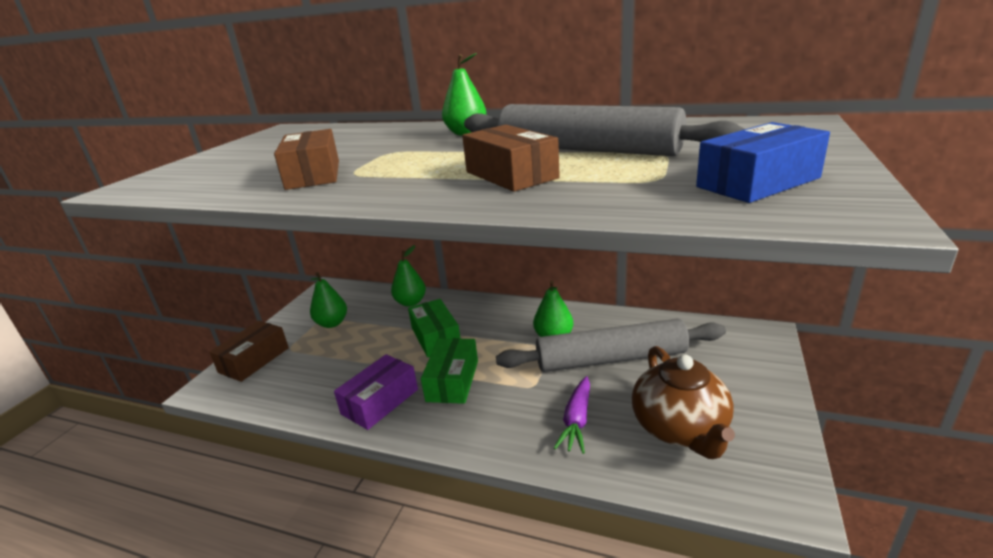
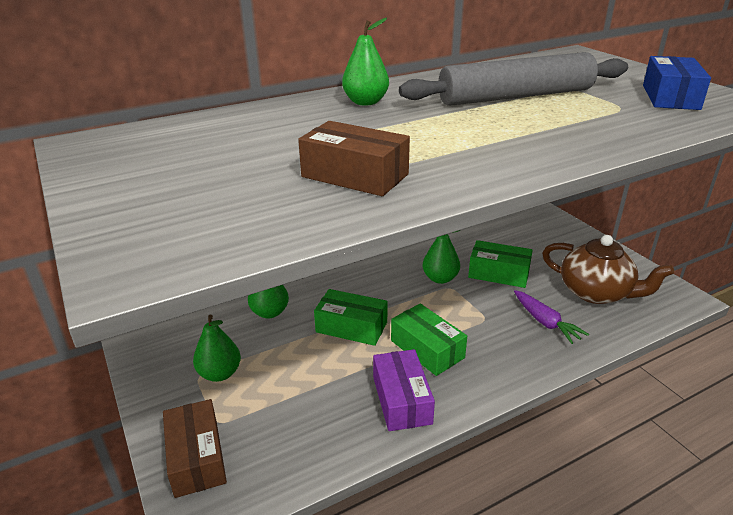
camera: 50 degrees left, 5 degrees up
(511, 175) = (530, 128): brown box -> none
(610, 359) = (498, 273): grey rolling pin -> green box

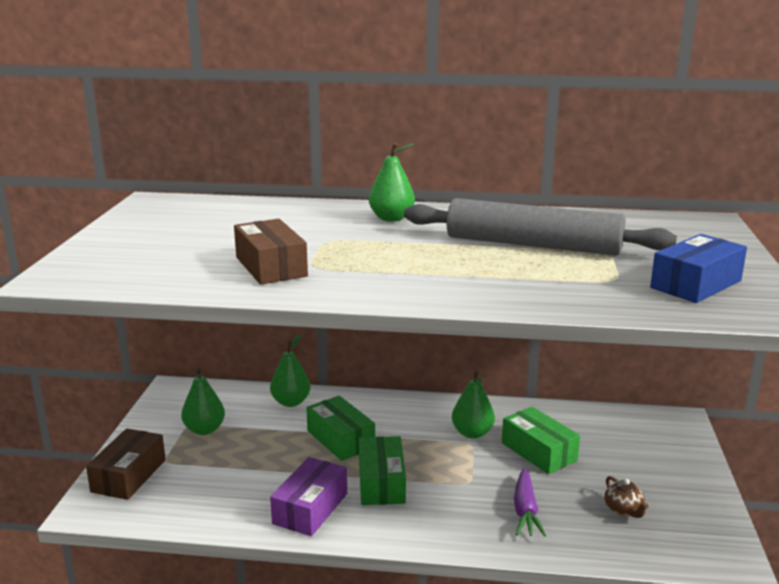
camera: 35 degrees right, 10 degrees down
(596, 292) = (623, 510): brown teapot -> brown teapot, size x0.43

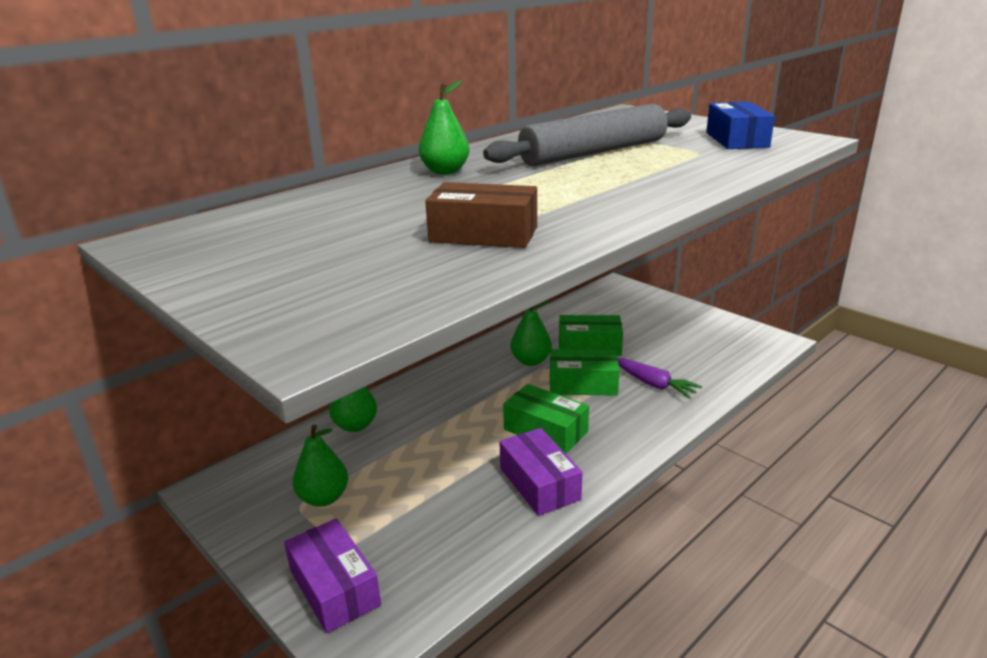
camera: 50 degrees left, 5 degrees up
(129, 476) = (334, 587): brown box -> purple box
(340, 439) = (455, 424): green box -> green box (583, 384)
(623, 510) = (692, 349): brown teapot -> none

